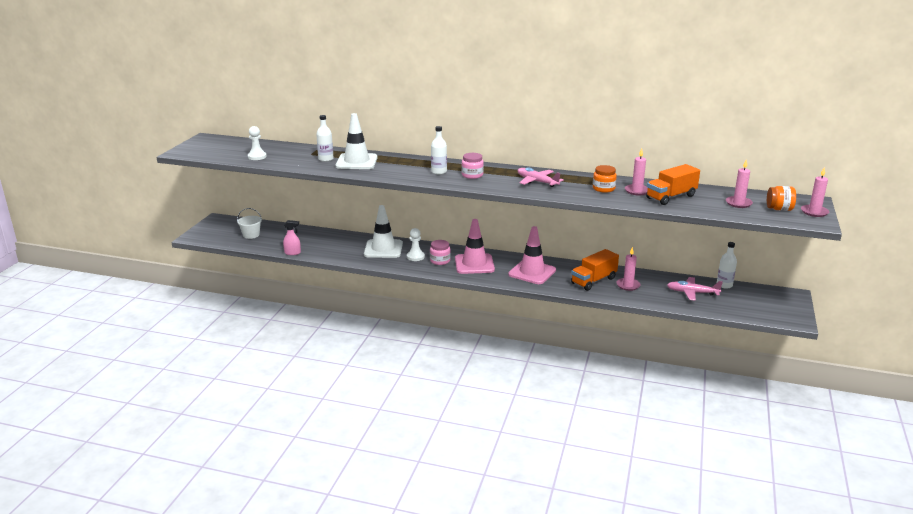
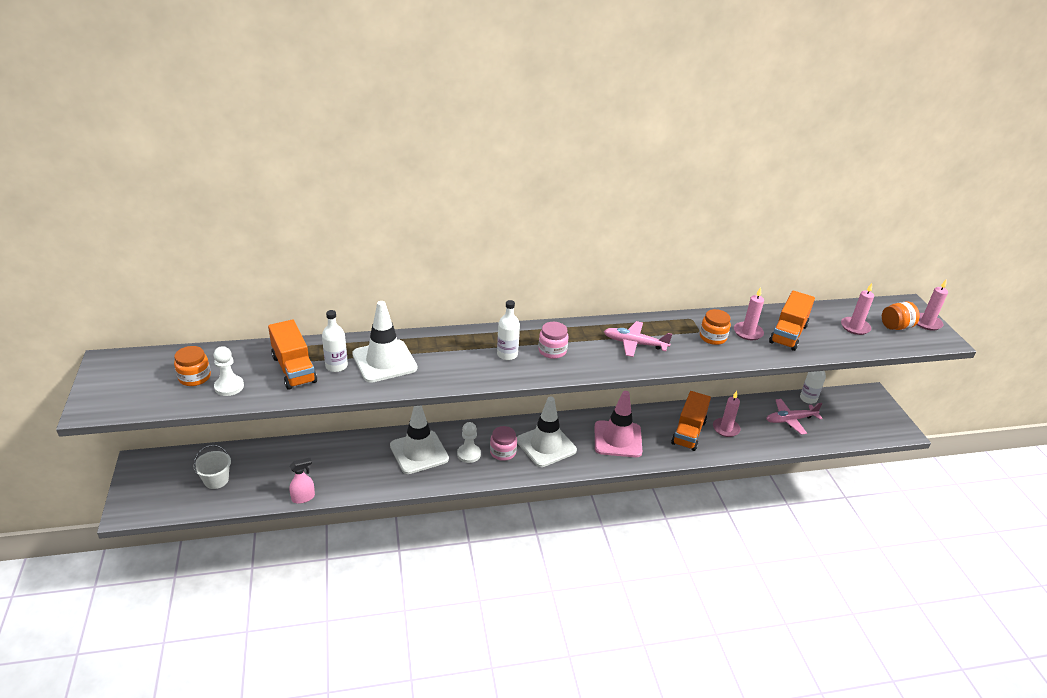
camera: 30 degrees left, 10 degrees up
(243, 150) = (194, 377): none -> orange jar
(300, 156) = (294, 369): none -> orange truck
(474, 264) = (546, 445): pink traffic cone -> white traffic cone

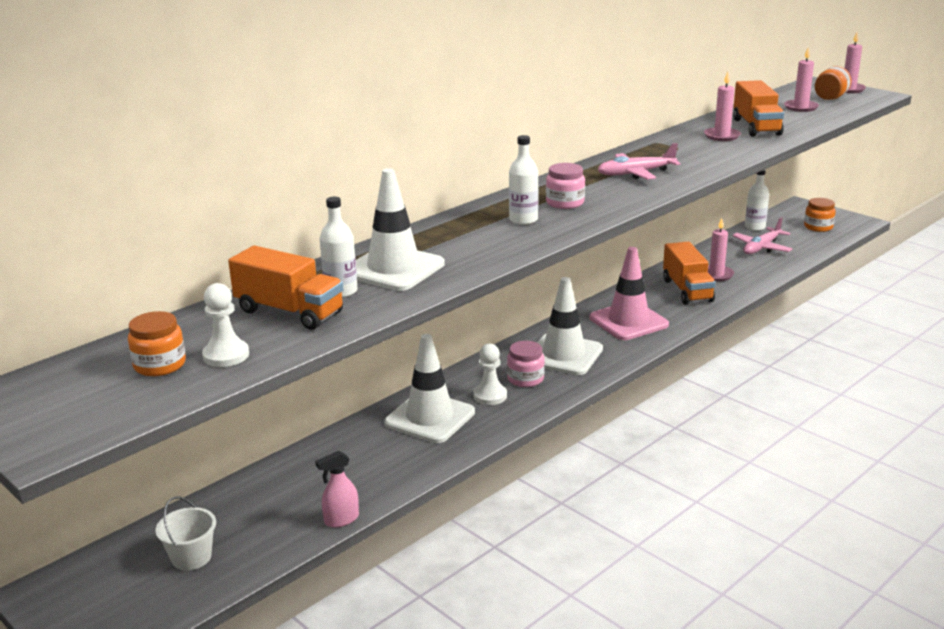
camera: 30 degrees left, 10 degrees down
(303, 498) = (341, 520): pink spray bottle -> pink spray bottle turned 150 degrees counterclockwise
(712, 337) = (697, 148): orange jar -> orange jar (818, 227)

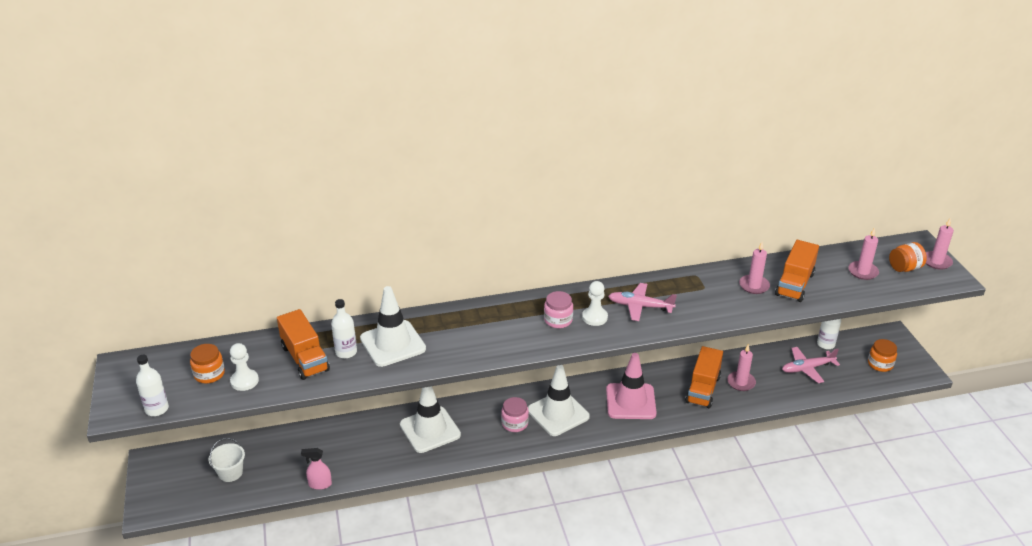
camera: 30 degrees right, 10 degrees up
(490, 396) = (480, 428): white pawn -> white pawn (594, 317)
(523, 220) = (513, 327): white bottle -> white bottle (157, 409)

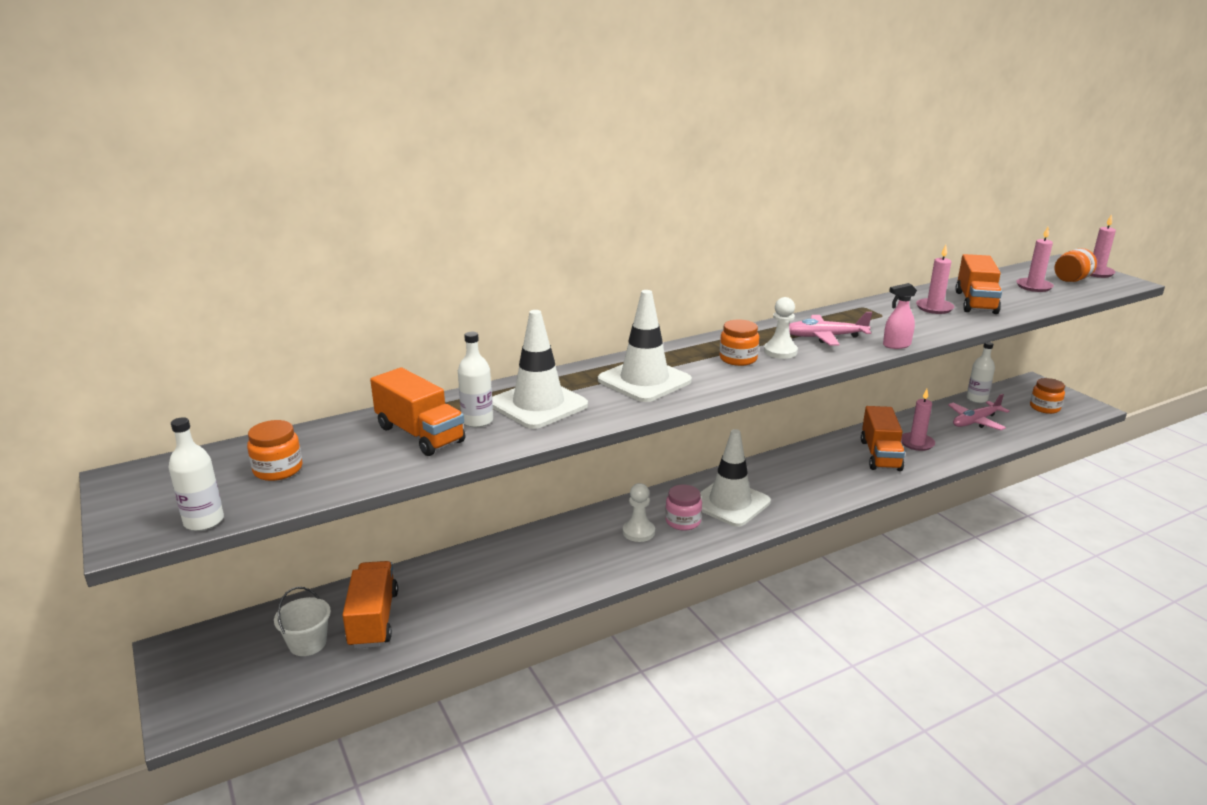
camera: 15 degrees left, 10 degrees down
(244, 381) = (338, 470): white pawn -> white pawn (638, 532)
(275, 463) = (373, 619): none -> orange truck
(320, 484) = (451, 634): pink spray bottle -> pink spray bottle (896, 345)
(430, 430) = (577, 545): white traffic cone -> white traffic cone (644, 380)
(558, 320) = (738, 359): pink jar -> orange jar
(630, 401) = (808, 478): pink traffic cone -> none

